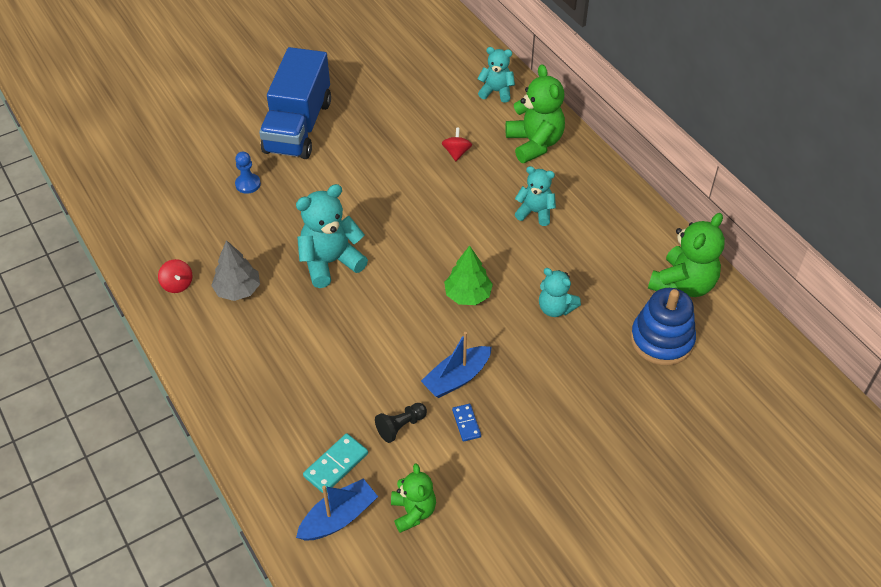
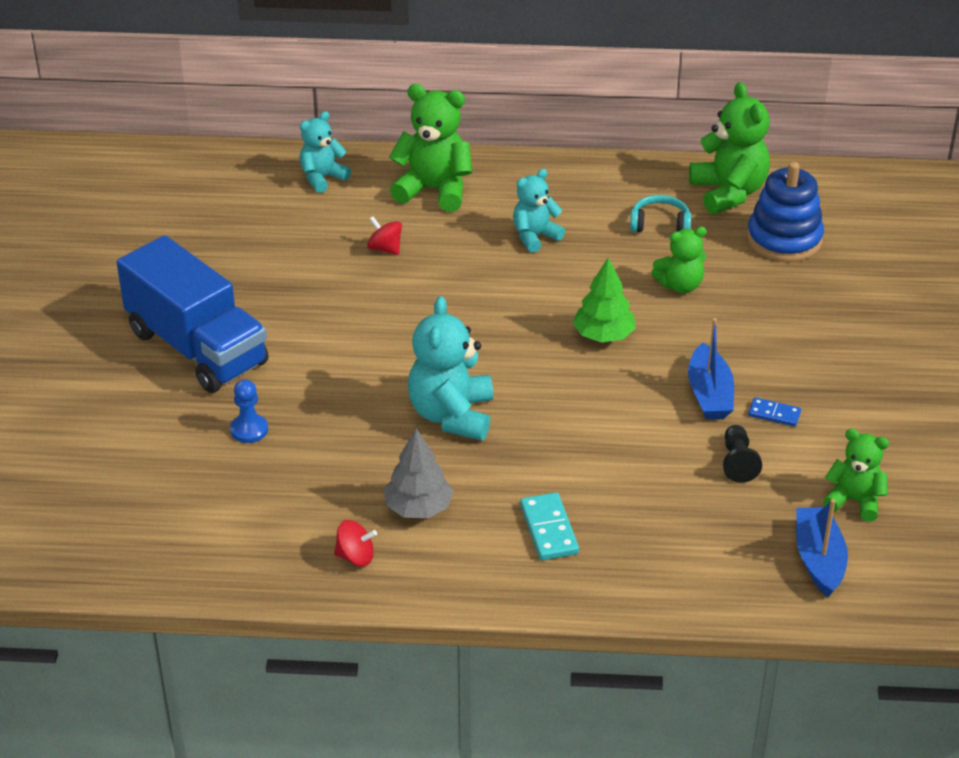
camera: 55 degrees left, 10 degrees down
(336, 465) = (748, 532): turquoise domino -> turquoise domino (549, 529)
(555, 308) = (680, 285): turquoise teddy bear -> green teddy bear
(610, 266) = (660, 224): none -> turquoise headphones

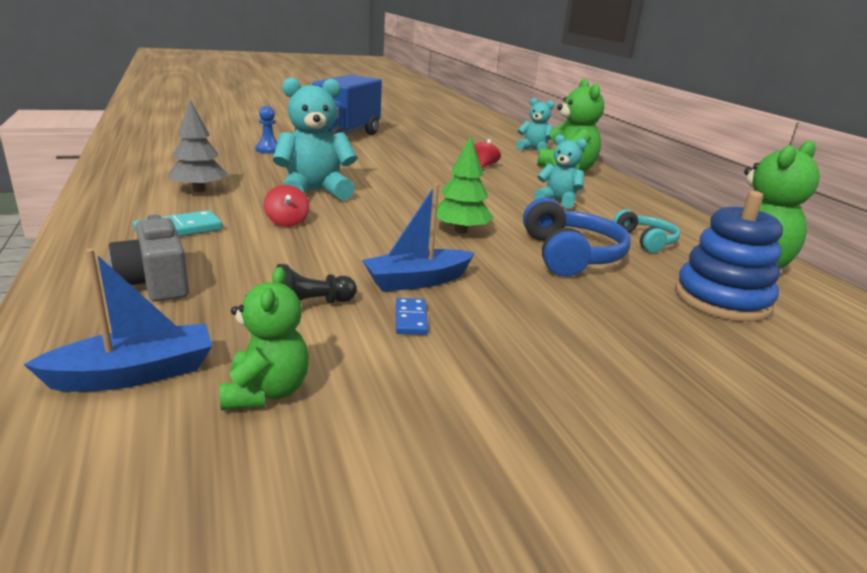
camera: 65 degrees right, 15 degrees down
(355, 557) = (140, 178): red spinning top -> red spinning top (287, 222)
(675, 547) = (155, 283): none -> grey camera
(680, 285) = (570, 255): green teddy bear -> blue headphones

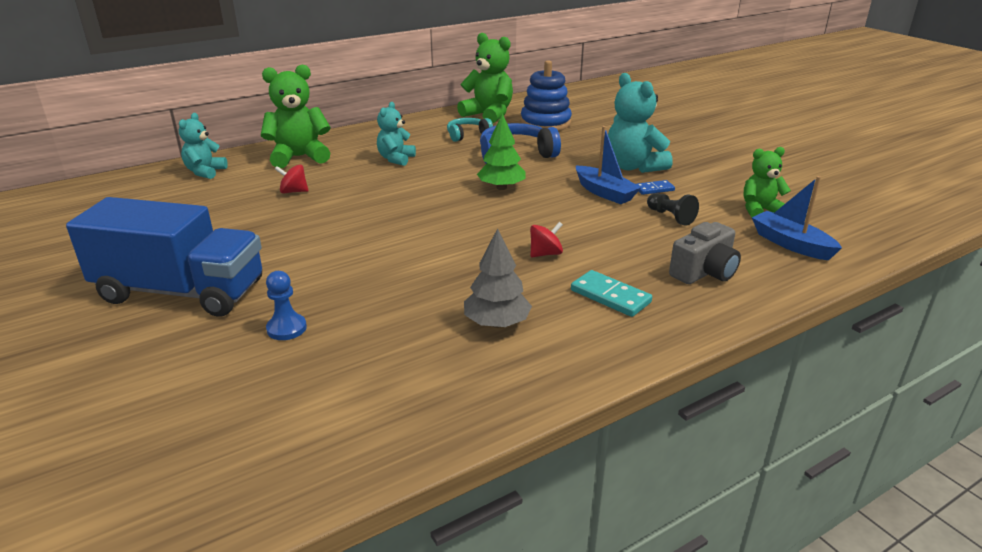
camera: 100 degrees left, 5 degrees up
(314, 192) = (451, 259): turquoise teddy bear -> turquoise teddy bear (633, 167)

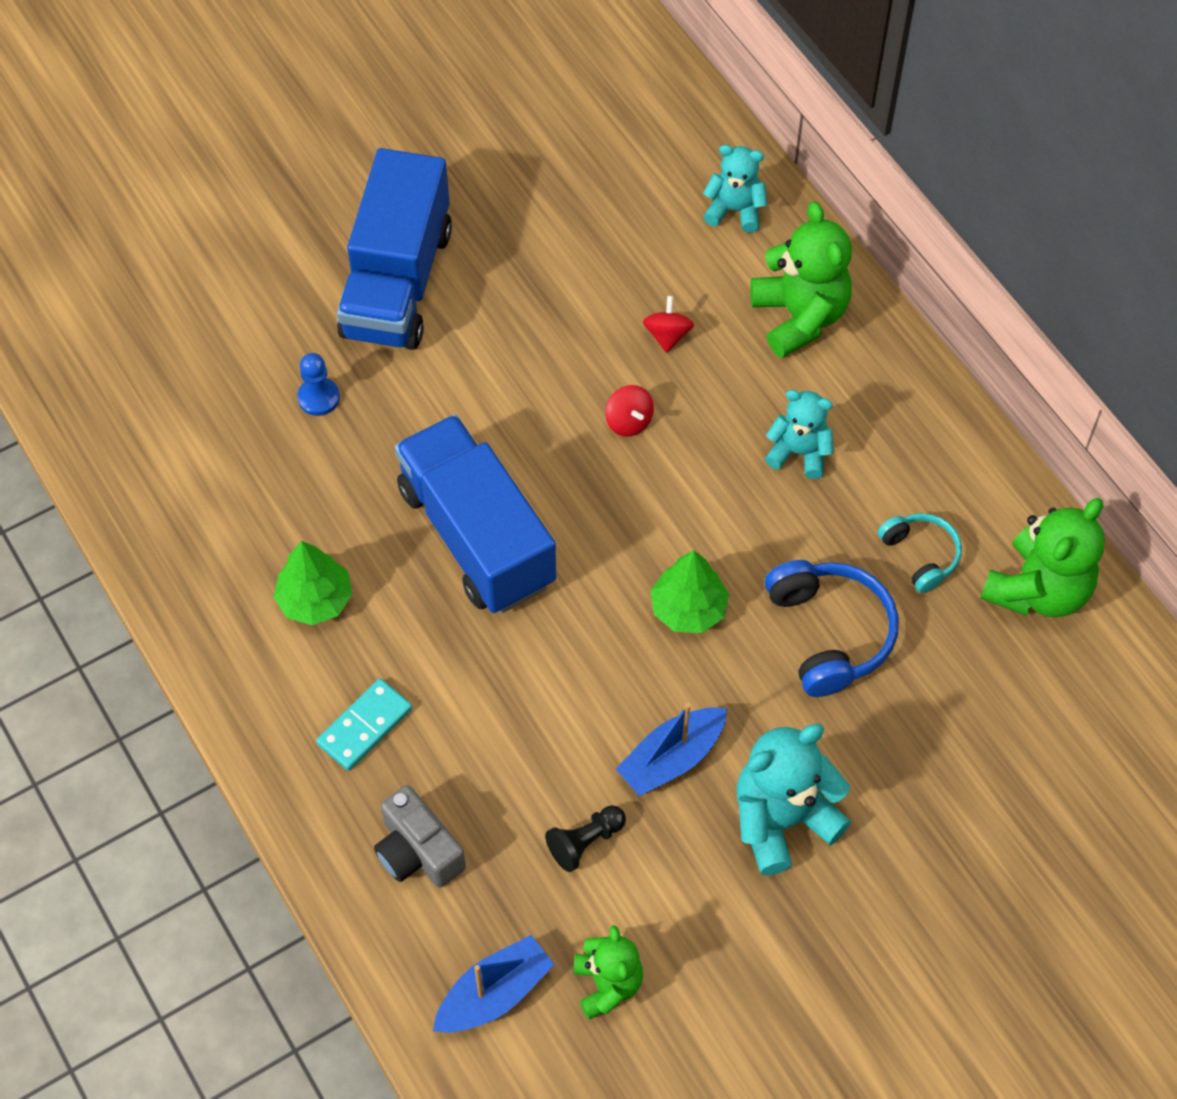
camera: 90 degrees right, 30 degrees up
(441, 254) = (477, 536): none -> blue truck
(497, 323) = (315, 600): grey tree -> green tree
(545, 123) = (999, 691): blue stacking toy -> none
(545, 254) = (474, 659): red spinning top -> red spinning top (629, 421)
(654, 189) = (687, 837): blue domino -> none

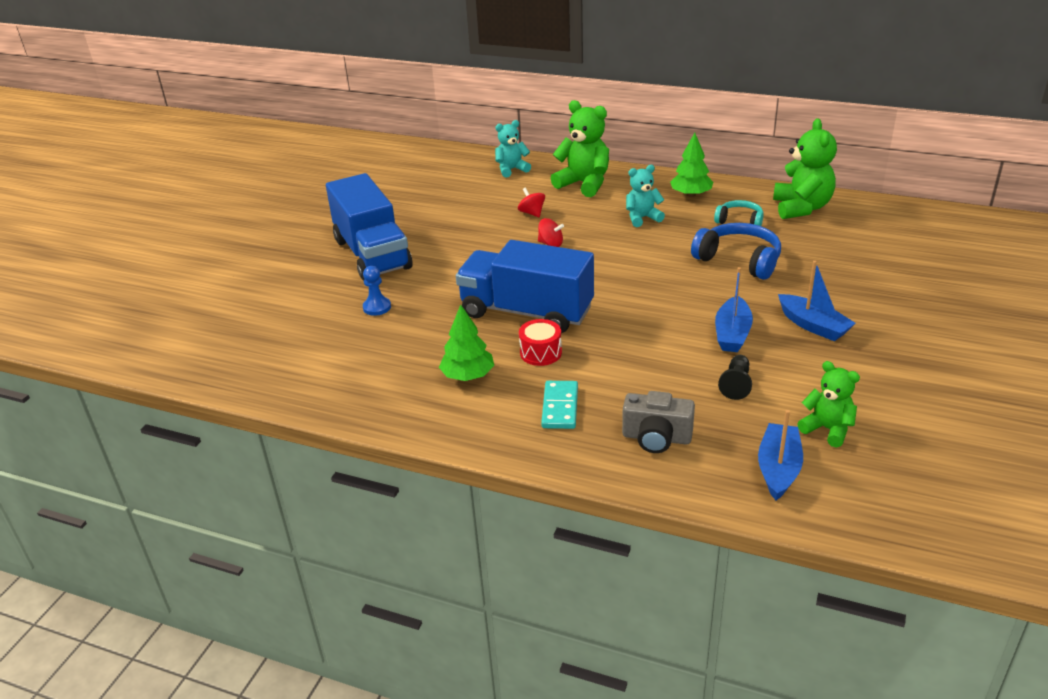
camera: 35 degrees left, 25 degrees down
(426, 621) = (540, 353): none -> red drum
(688, 608) = (665, 284): green tree -> green tree (691, 194)
(782, 820) = (813, 325): turquoise teddy bear -> blue boat

